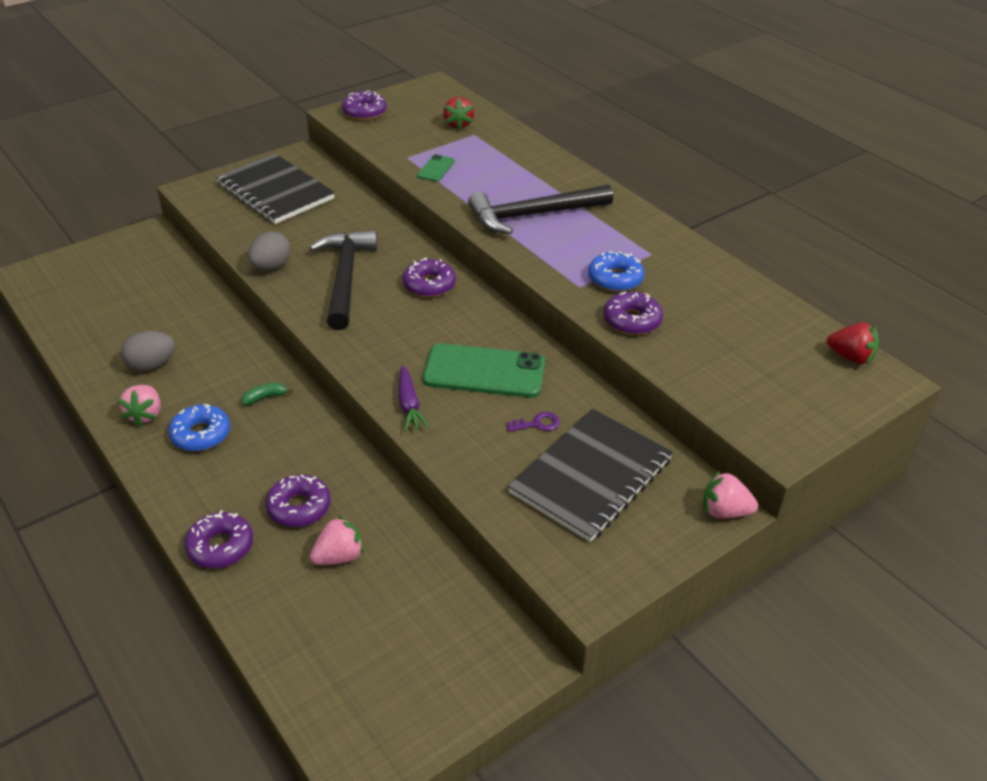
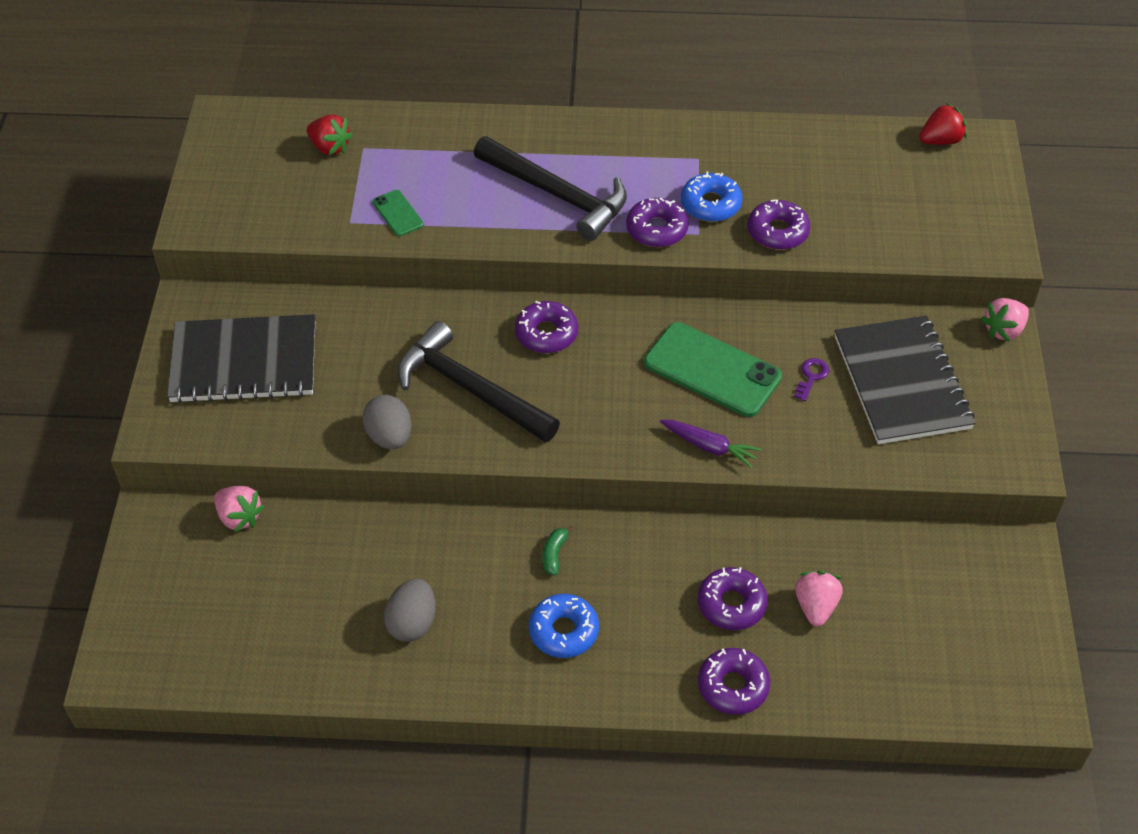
camera: 50 degrees left, 10 degrees up
(145, 415) = (491, 663): pink strawberry -> pink strawberry (239, 517)
(364, 112) = (215, 203): purple donut -> purple donut (657, 229)
(484, 371) = (712, 370): green phone -> green phone turned 75 degrees clockwise
(533, 215) = (557, 195): black hammer -> black hammer turned 75 degrees counterclockwise

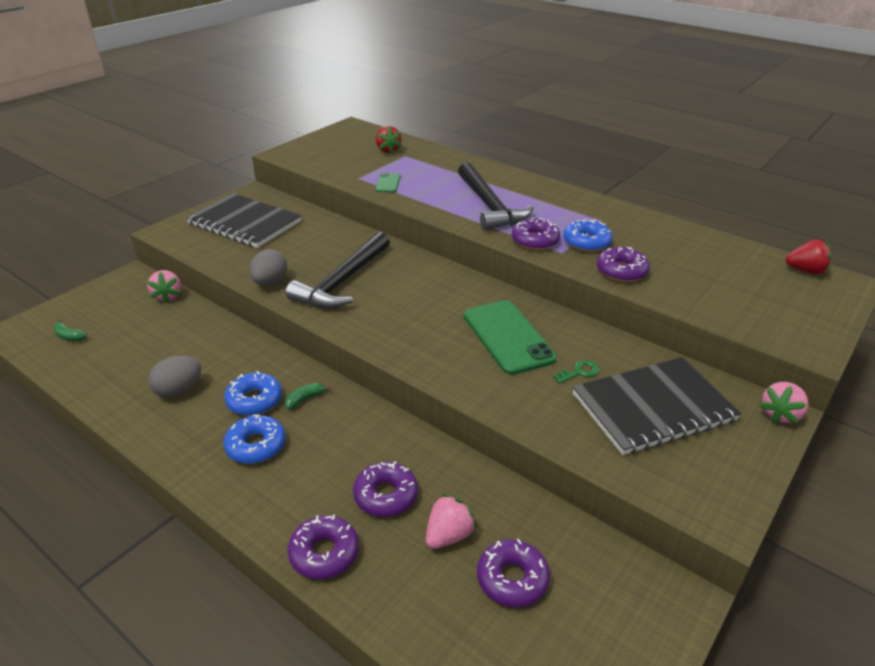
camera: 35 degrees right, 15 degrees down
(193, 638) = (69, 336): none -> green banana
(470, 389) = (342, 281): black hammer -> black hammer turned 135 degrees counterclockwise
(505, 586) = (254, 400): none -> blue donut
(546, 333) = (420, 275): purple donut -> purple donut (512, 579)
(709, 447) = (458, 377): purple carrot -> none
(811, 377) = (579, 372): purple key -> green key
(902, 382) = (653, 408): black notebook -> black notebook turned 45 degrees clockwise
(1003, 330) = (780, 414): pink strawberry -> pink strawberry turned 45 degrees counterclockwise

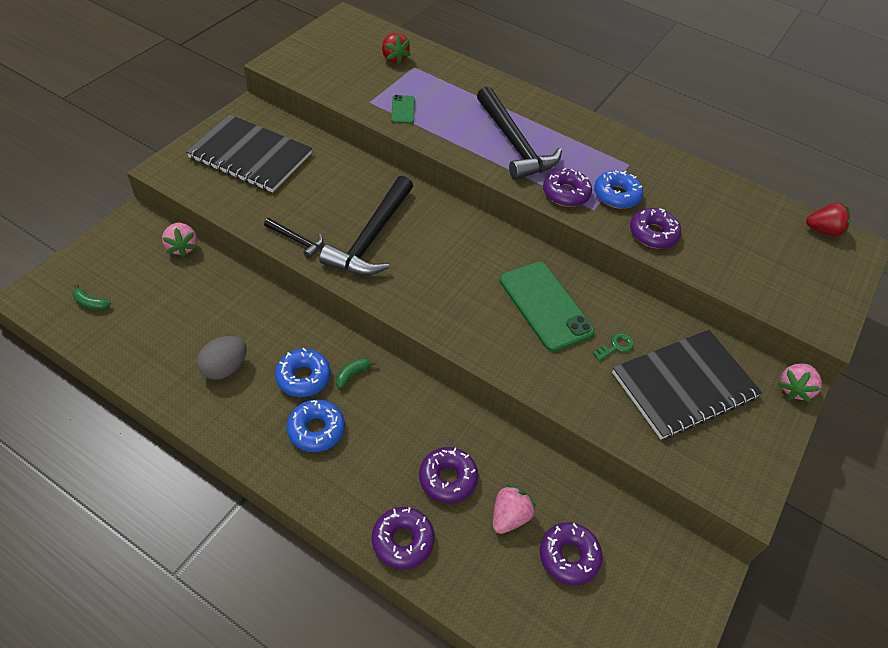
camera: 10 degrees left, 15 degrees up
(270, 282) = (296, 240): grey egg -> black hammer

